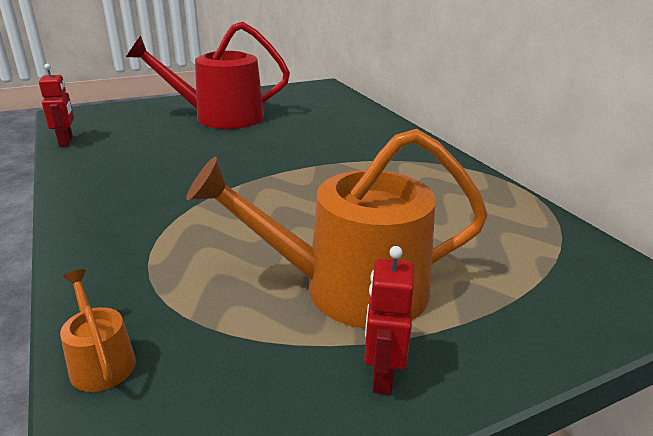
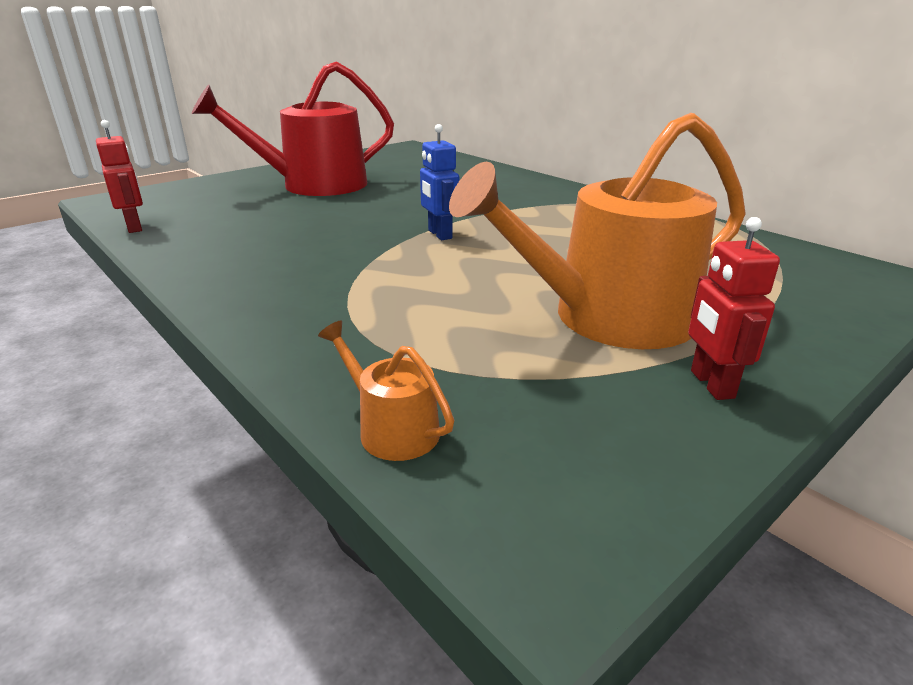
camera: 15 degrees left, 0 degrees up
(279, 180) = (439, 234): none -> blue robot

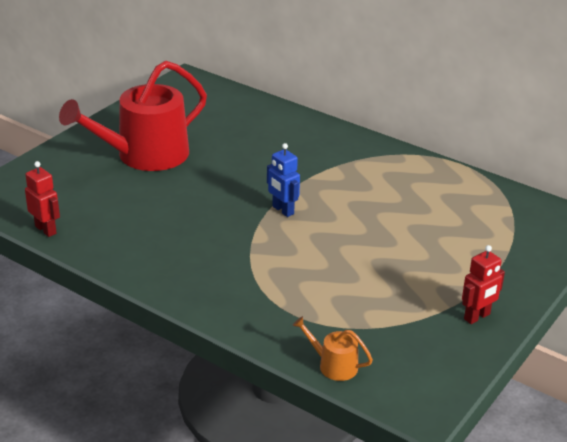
camera: 15 degrees left, 5 degrees up
(609, 318) = (418, 277): orange watering can -> none
(711, 384) = (477, 317): red robot -> red robot turned 105 degrees counterclockwise

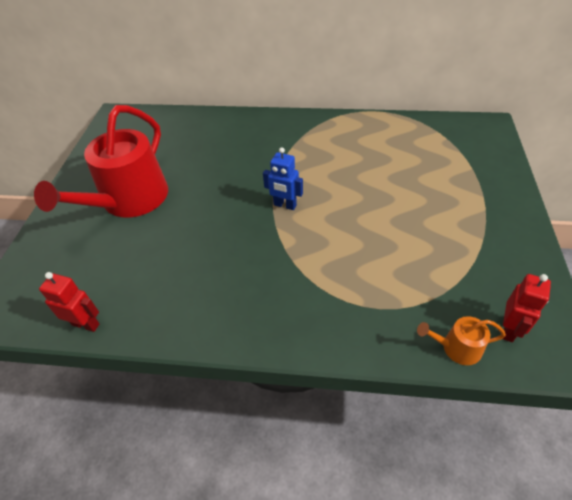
camera: 25 degrees left, 15 degrees up
(477, 317) = (509, 238): red robot -> red robot (509, 329)

